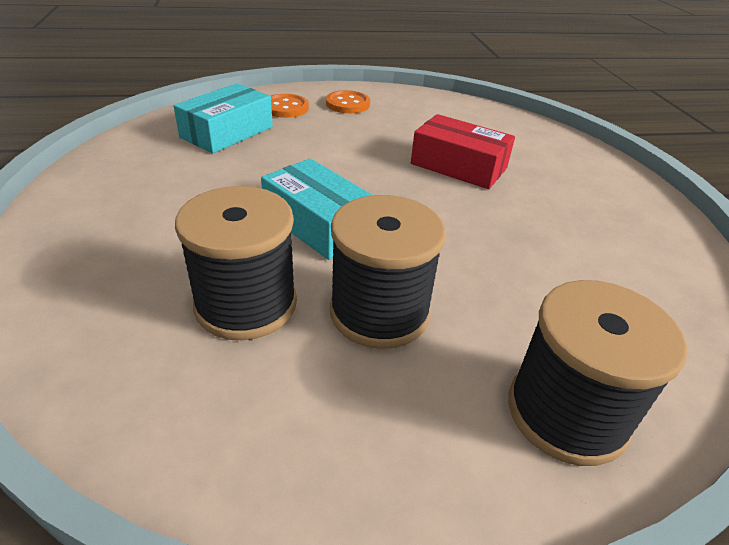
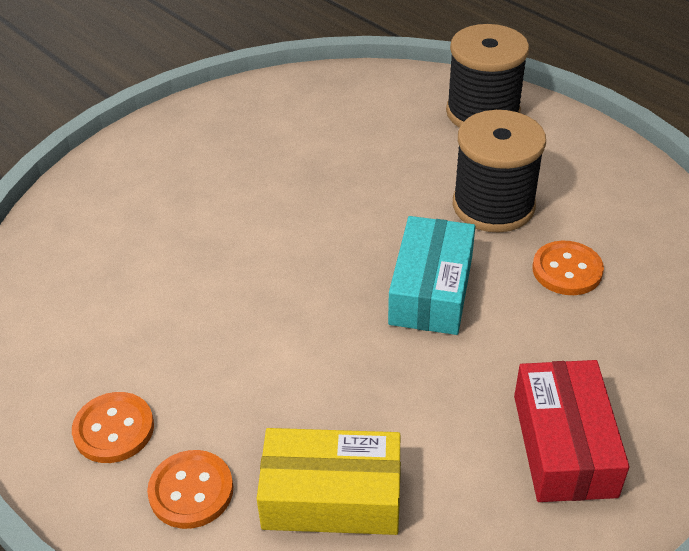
camera: 120 degrees left, 5 degrees up
(227, 132) = (331, 496): turquoise box -> yellow box
(246, 304) = (567, 270): black spool -> orange button
(458, 166) = (218, 249): red box -> red box (564, 445)

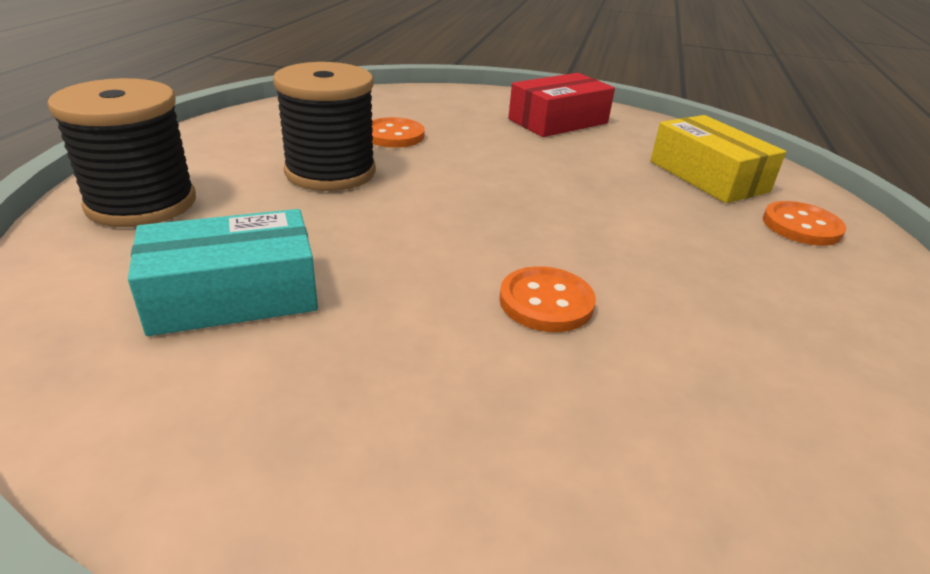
camera: 125 degrees left, 10 degrees down
(114, 429) = (837, 284): orange button -> orange button (546, 302)
(431, 290) = (477, 179): turquoise box -> turquoise box (233, 295)

